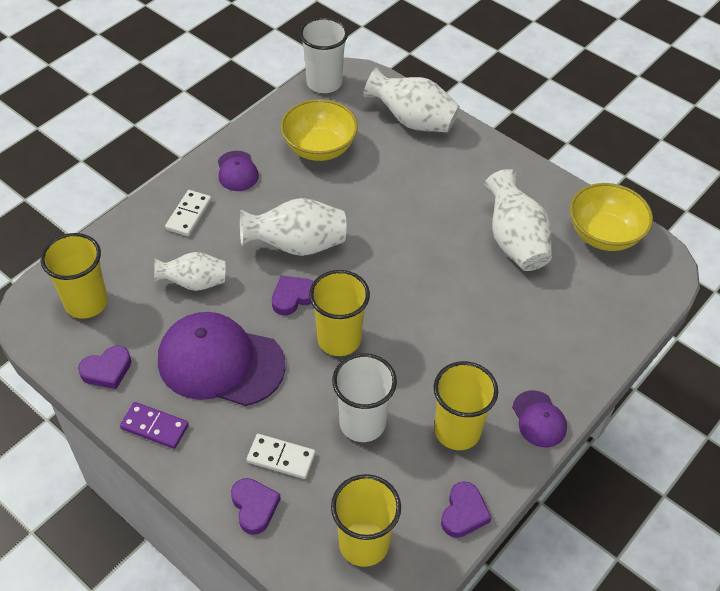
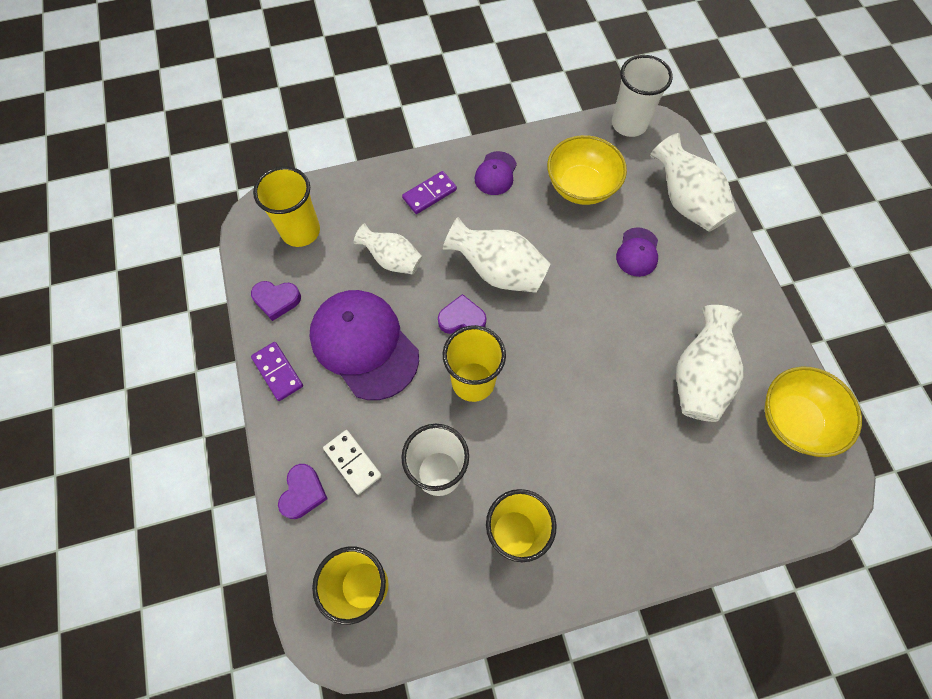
camera: 35 degrees right, 15 degrees up
(189, 215) = (429, 194): white domino -> purple domino
(464, 513) = (465, 615): purple heart -> none
(539, 419) = (595, 570): purple cap -> purple cap (637, 252)

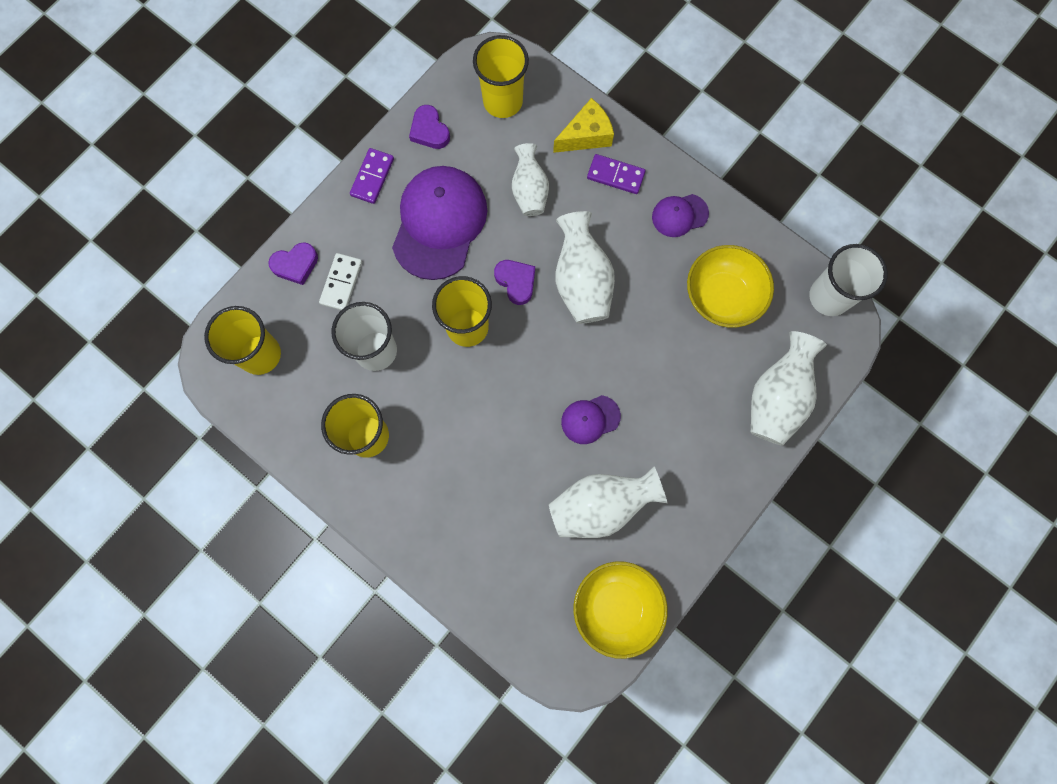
camera: 55 degrees right, 10 degrees up
(380, 193) = (586, 135): none -> yellow cheese
(637, 252) = (688, 386): purple cap -> purple cap (590, 419)

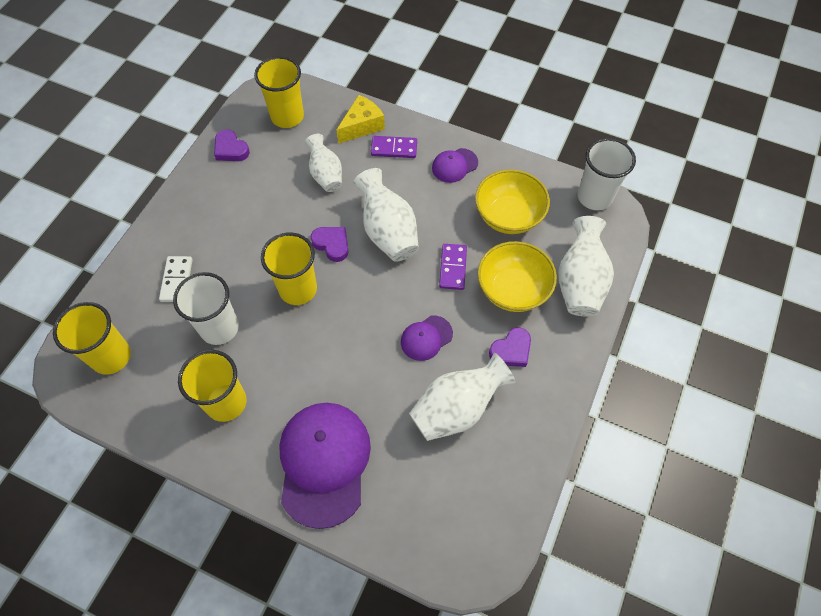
camera: 15 degrees left, 15 degrees down
(295, 265) = (132, 275): purple heart -> purple heart (511, 350)
(372, 177) = (189, 193): purple domino -> purple domino (453, 268)
(439, 223) = (254, 215): purple cap -> purple cap (324, 463)
(616, 607) = (497, 496): yellow bowl -> yellow bowl (512, 290)

